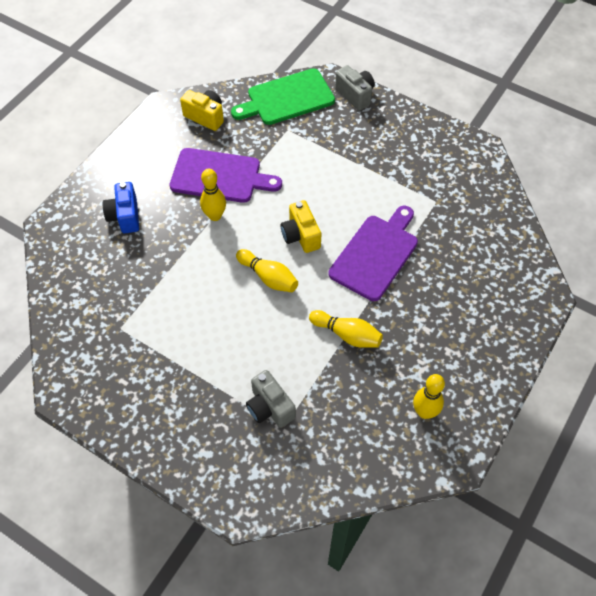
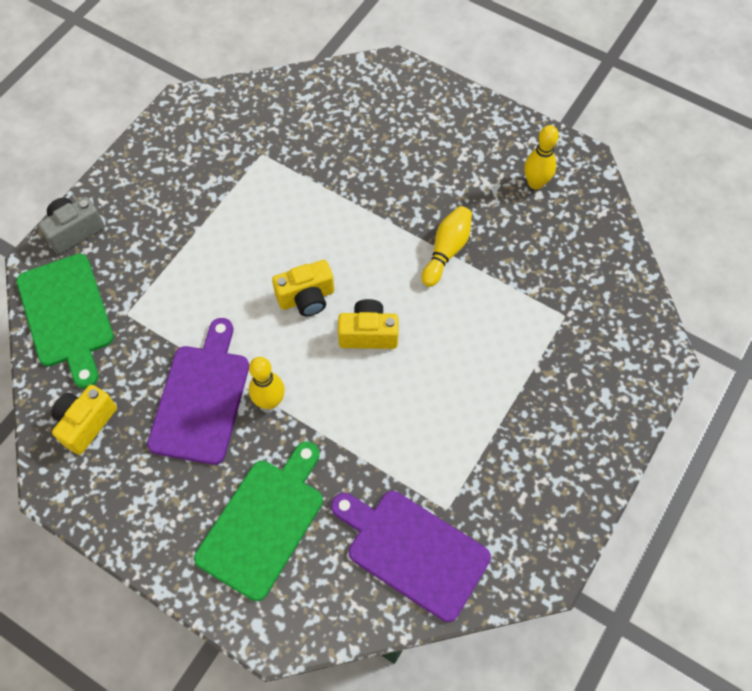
camera: 90 degrees left, 5 degrees up
(125, 216) = (264, 523): blue camera -> green cutting board
(268, 277) = (368, 334): yellow bowling pin -> yellow camera
(269, 407) = (543, 330): grey camera -> none
(376, 254) = (337, 218): purple cutting board -> purple cutting board (413, 550)

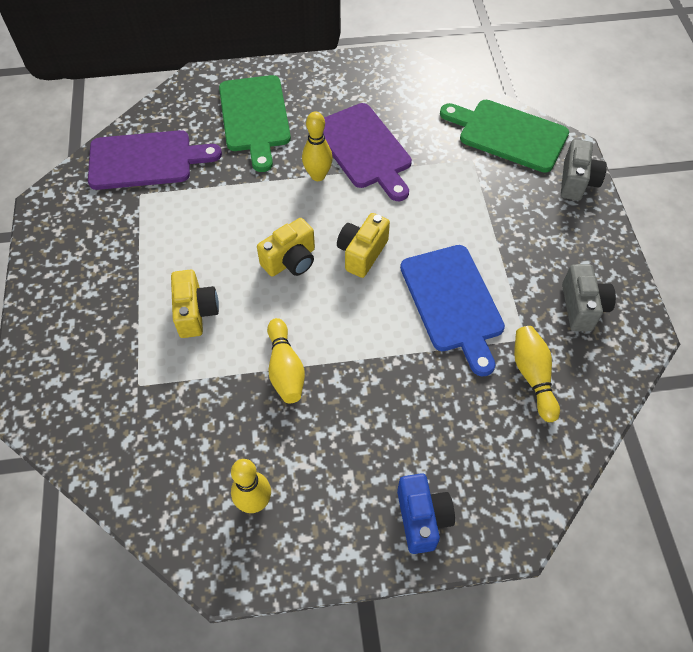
camera: 140 degrees right, 5 degrees down
(86, 423) = (418, 94): yellow camera -> yellow camera (196, 312)
(198, 145) = (582, 307): none -> grey camera
(281, 211) = (453, 302): none -> blue cutting board
(285, 129) = (533, 376): none -> yellow bowling pin
(439, 107) = (422, 518): none -> blue camera

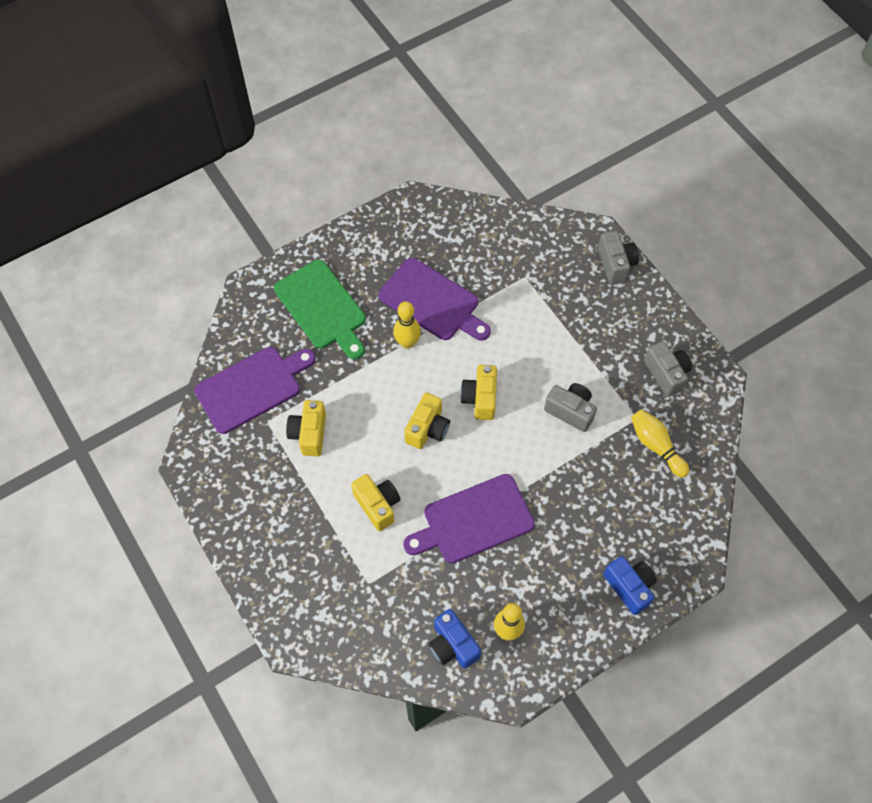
camera: 25 degrees left, 5 degrees up
(172, 220) = (309, 434): none -> yellow camera
(185, 490) = (452, 645): none -> blue camera
(285, 369) = (473, 520): yellow bowling pin -> purple cutting board
(453, 302) = (570, 411): blue cutting board -> grey camera
(508, 134) = (542, 240): green cutting board -> none

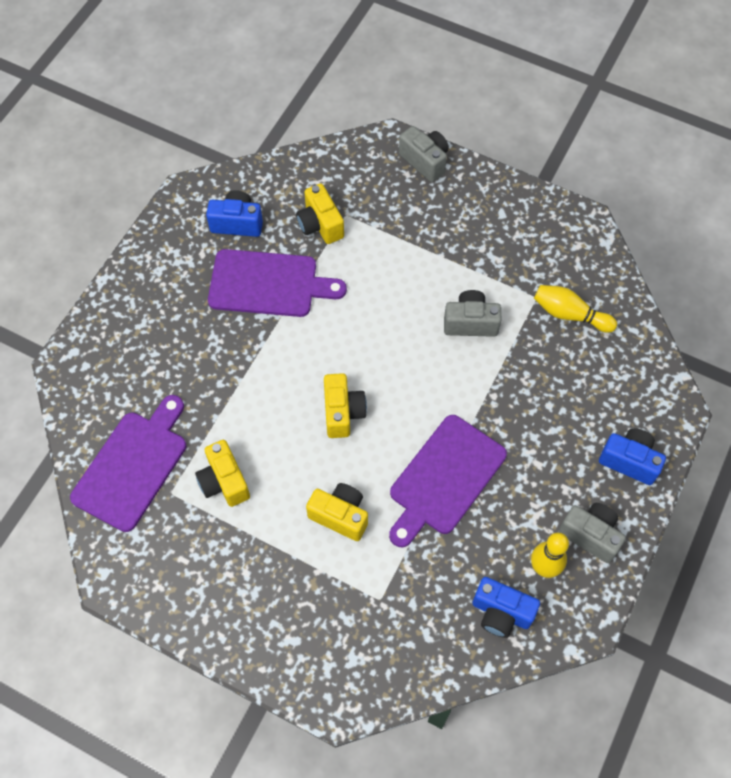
camera: 30 degrees left, 0 degrees up
(322, 308) = (157, 346): green cutting board -> none
(407, 342) = (268, 337): yellow bowling pin -> none
(437, 243) = (237, 223): none -> blue camera
(480, 398) = (376, 355): yellow camera -> yellow camera (320, 225)
(666, 374) = (537, 242): grey camera -> grey camera (590, 535)

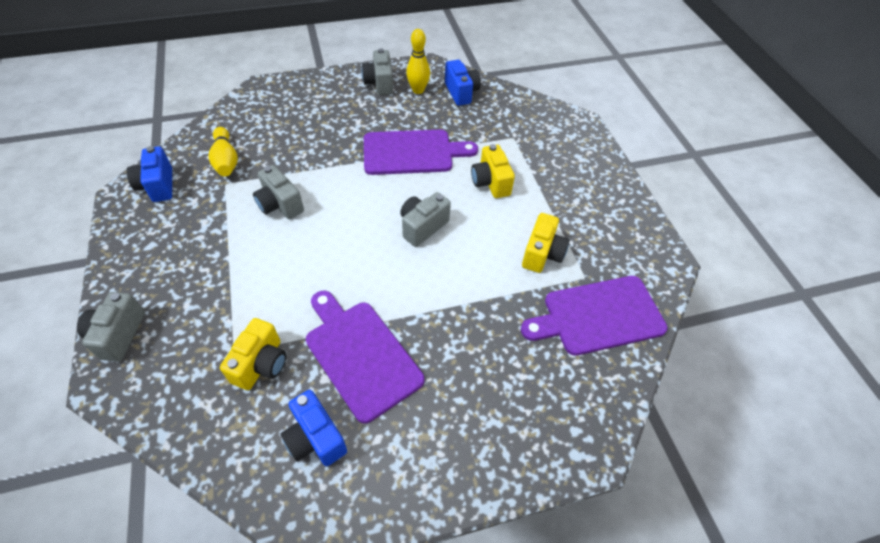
camera: 135 degrees left, 10 degrees down
(342, 412) = (422, 227): yellow camera -> grey camera
(629, 461) = (316, 89): blue camera -> blue camera (158, 185)

